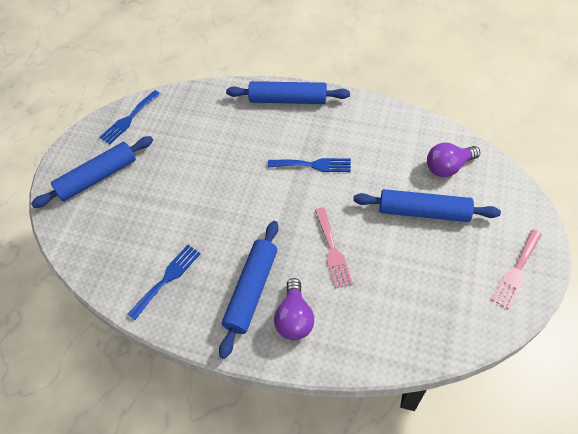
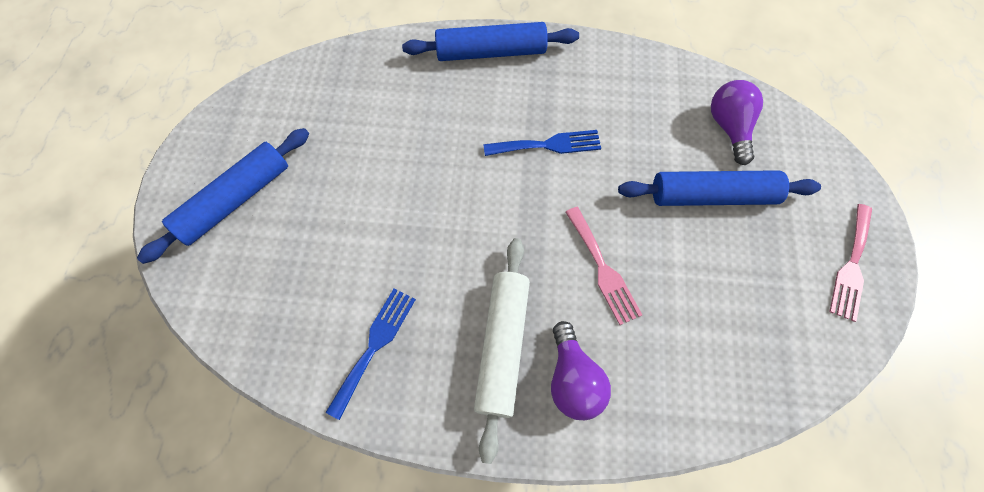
camera: 15 degrees left, 10 degrees up
(129, 119) = (264, 104): blue fork -> none
(252, 290) = (502, 346): blue rolling pin -> white rolling pin
(448, 167) = (729, 127): purple light bulb -> purple light bulb turned 120 degrees clockwise

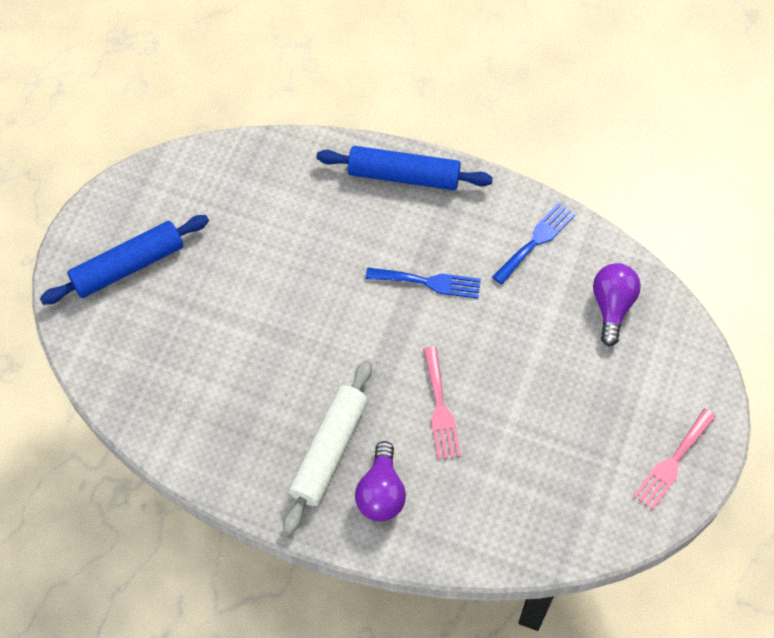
camera: 15 degrees right, 5 degrees down
(374, 345) = (220, 422): blue fork -> blue fork (536, 240)
(712, 196) = (568, 367): blue rolling pin -> none

